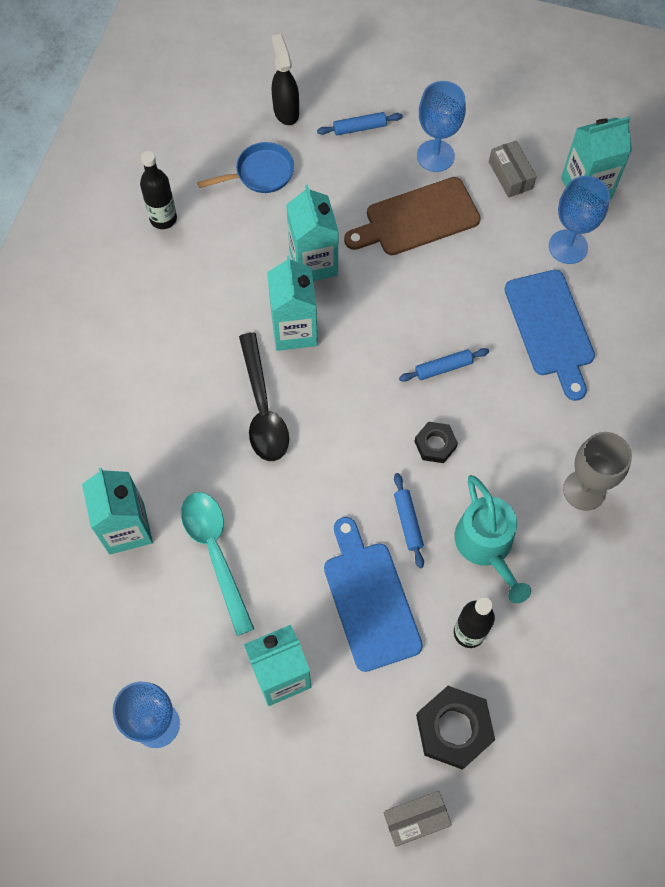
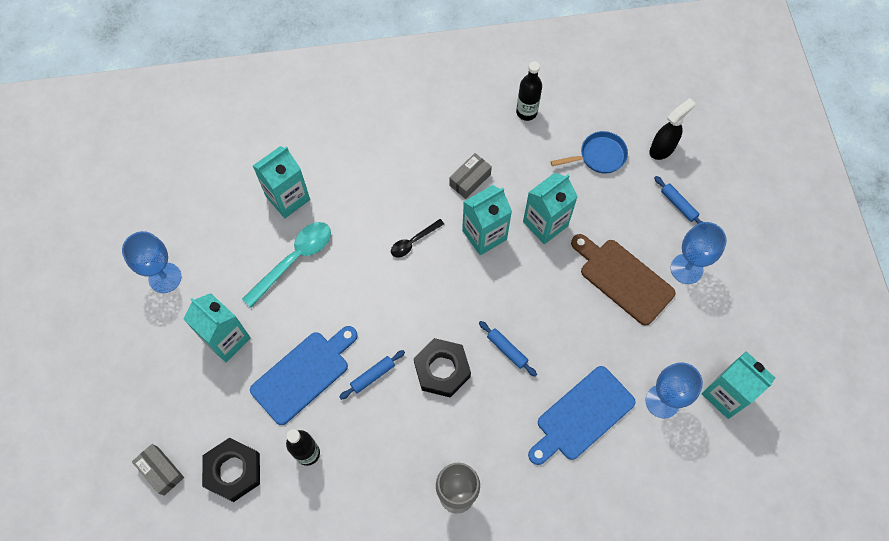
camera: 65 degrees right, 0 degrees up
(260, 173) = (599, 156): blue pan -> blue pan turned 60 degrees counterclockwise
(262, 408) = (413, 241): black spoon -> black spoon, size x0.56
(435, 444) = (442, 370): black nut -> black nut, size x1.71
(487, 546) = (378, 440): turquoise watering can -> none
(510, 175) = (702, 331): grey box -> grey box (470, 180)

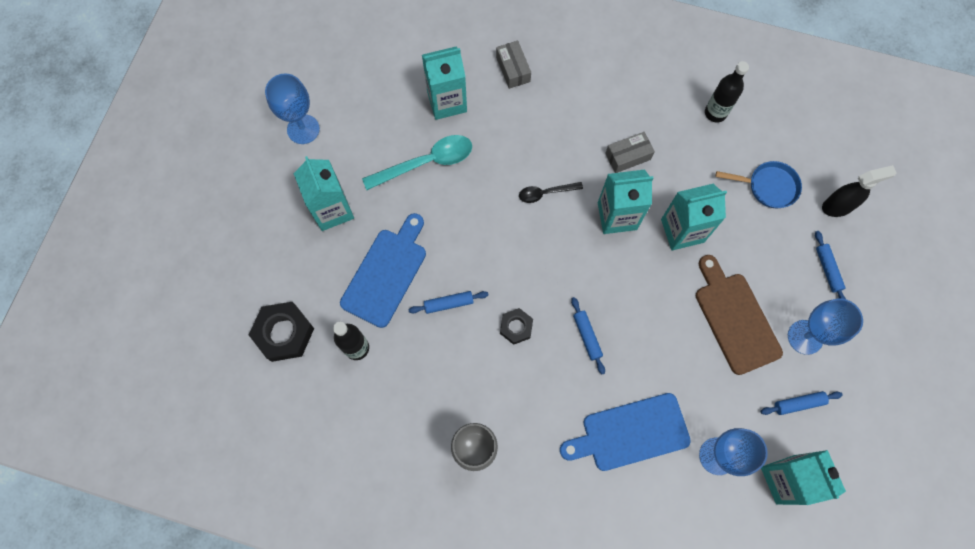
camera: 25 degrees right, 5 degrees up
(161, 471) = (222, 304): grey box -> grey box (513, 69)
(303, 374) = (386, 273): blue cutting board -> blue cutting board turned 45 degrees counterclockwise
(442, 370) = (516, 327): black nut -> black nut, size x0.59
(707, 327) = (798, 404): none -> blue rolling pin

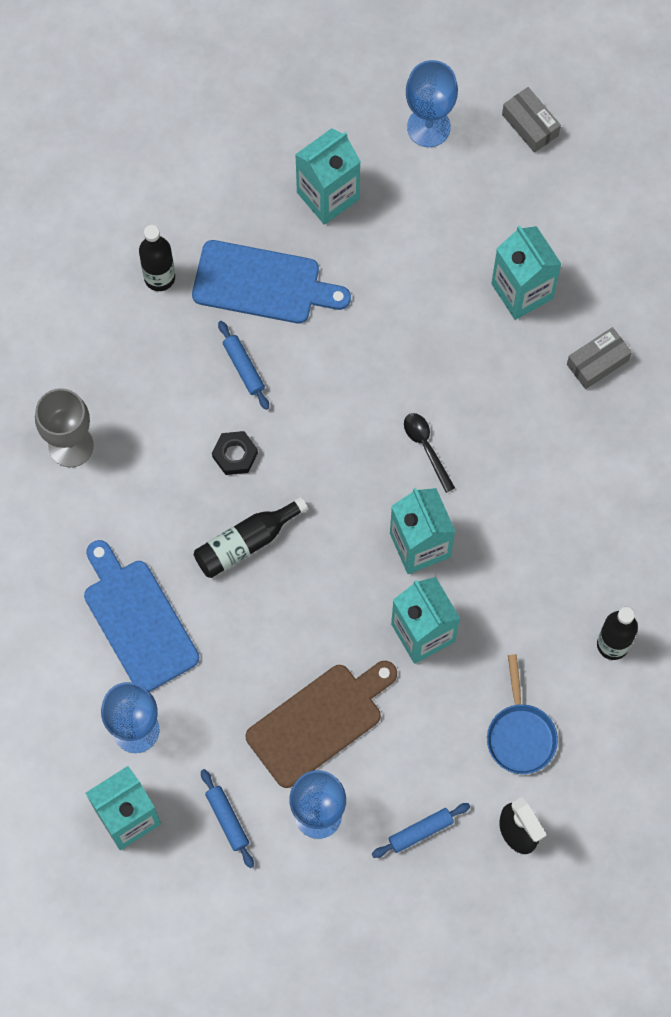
camera: 75 degrees right, 0 degrees up
(284, 333) = (155, 190): black nut -> none
(426, 163) = (426, 289): turquoise spoon -> none
(587, 336) = (246, 542): blue rolling pin -> black bottle
(628, 156) = (511, 541): grey box -> grey box (530, 125)

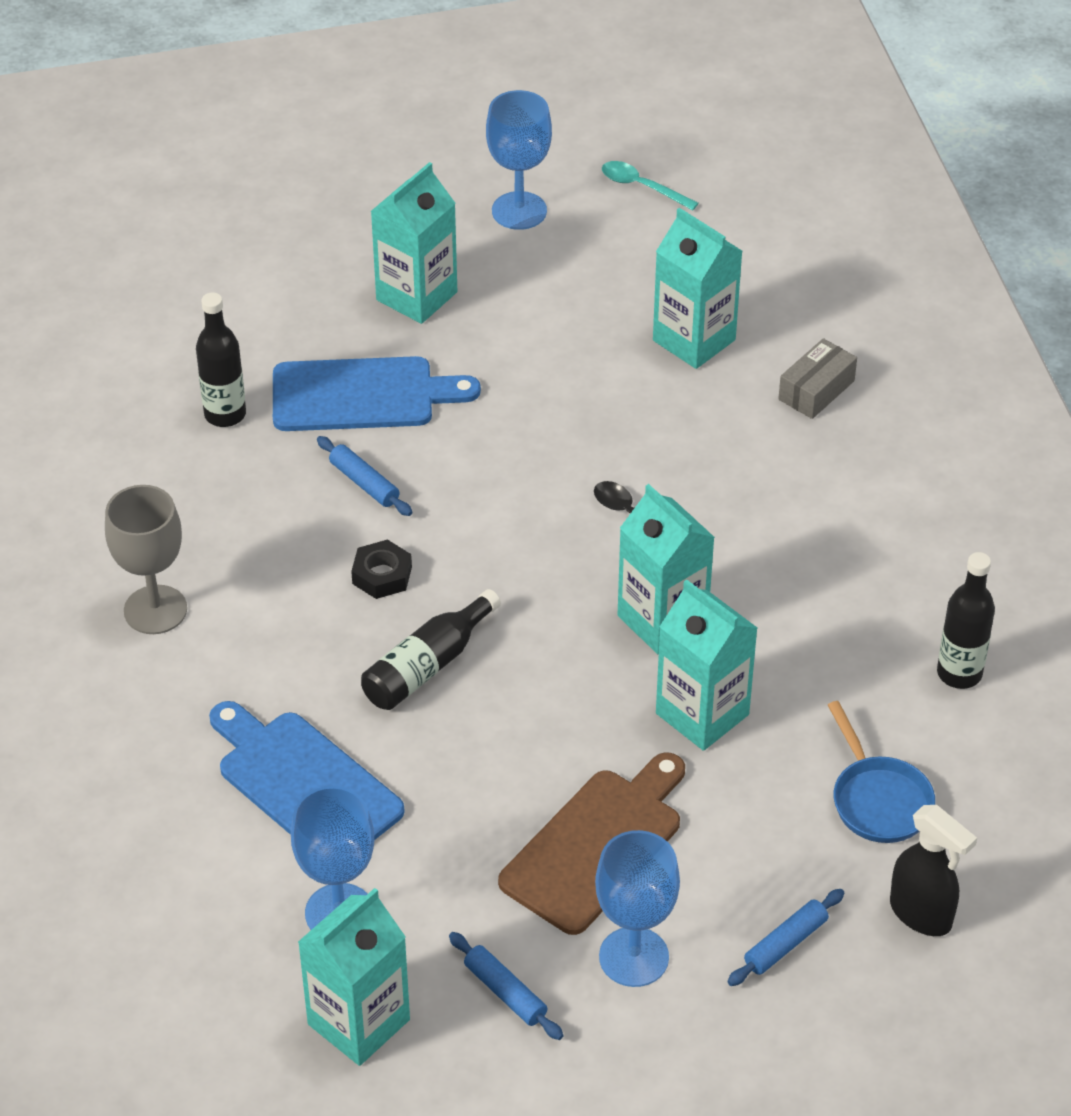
camera: 15 degrees left, 25 degrees down
(530, 125) = (642, 187): grey box -> turquoise spoon

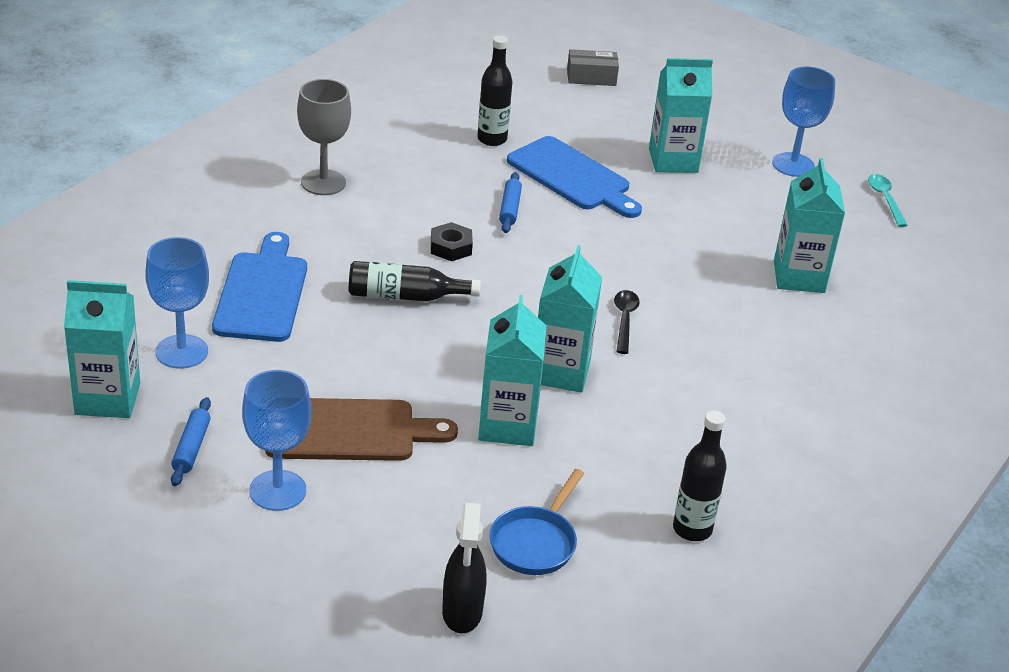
camera: 45 degrees right, 10 degrees down
(785, 944) = (363, 556): blue rolling pin -> none
(816, 390) = (836, 346): grey box -> grey box (591, 77)

